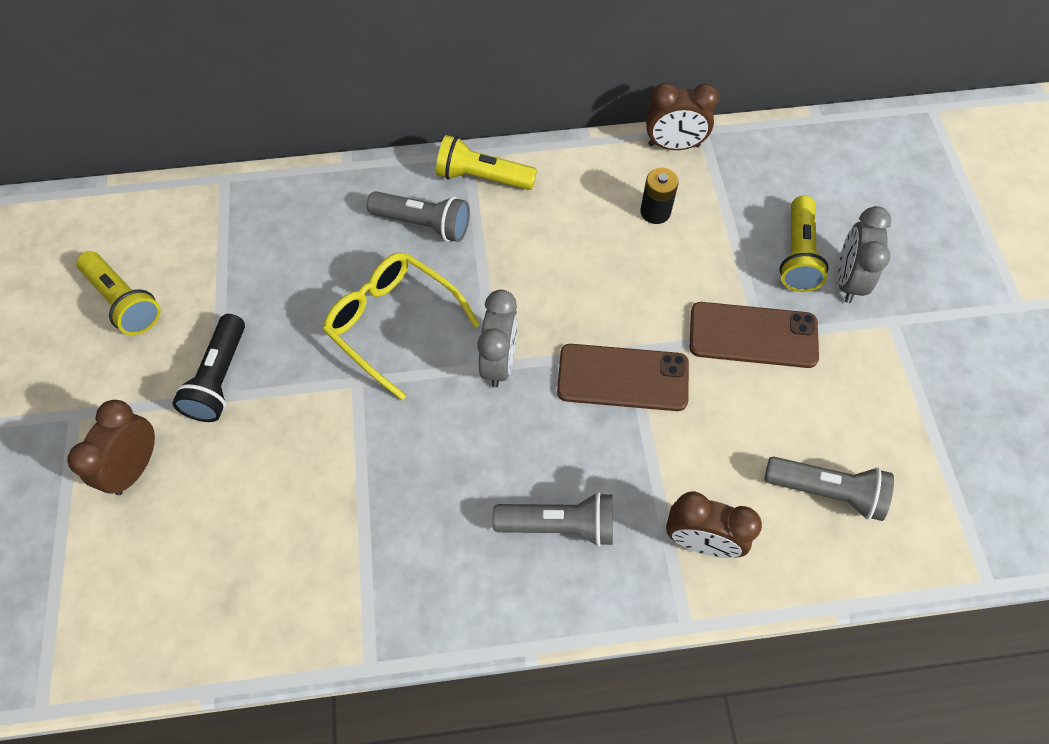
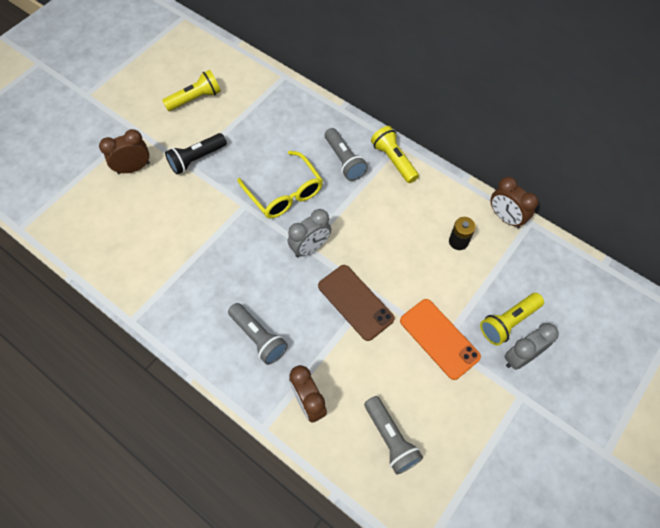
camera: 45 degrees right, 0 degrees up
(124, 302) = (195, 99): yellow flashlight -> yellow flashlight turned 120 degrees counterclockwise
(392, 323) = (285, 193): yellow glasses -> yellow glasses turned 150 degrees clockwise
(753, 335) = (439, 338): brown phone -> orange phone

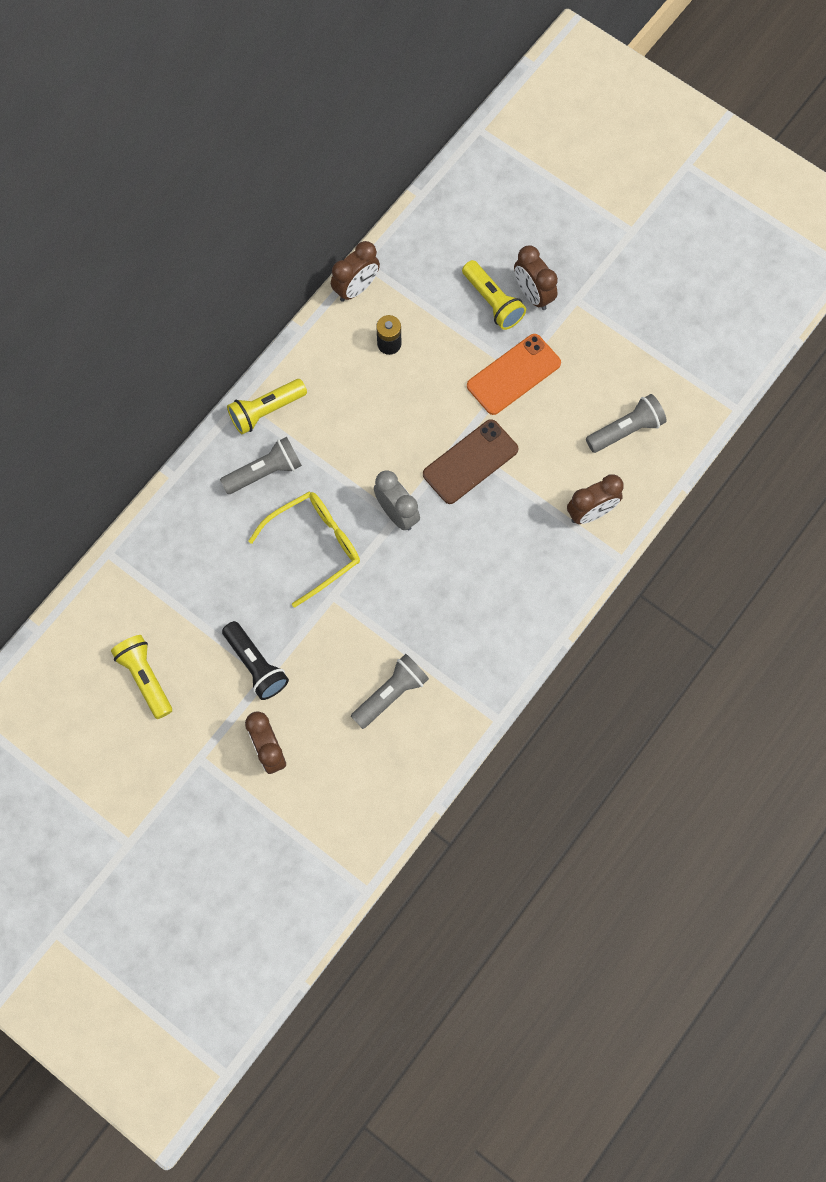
camera: 90 degrees left, 10 degrees up
(258, 337) = (516, 569): grey flashlight -> grey flashlight (391, 694)
(520, 357) = (533, 294): grey clock -> brown clock

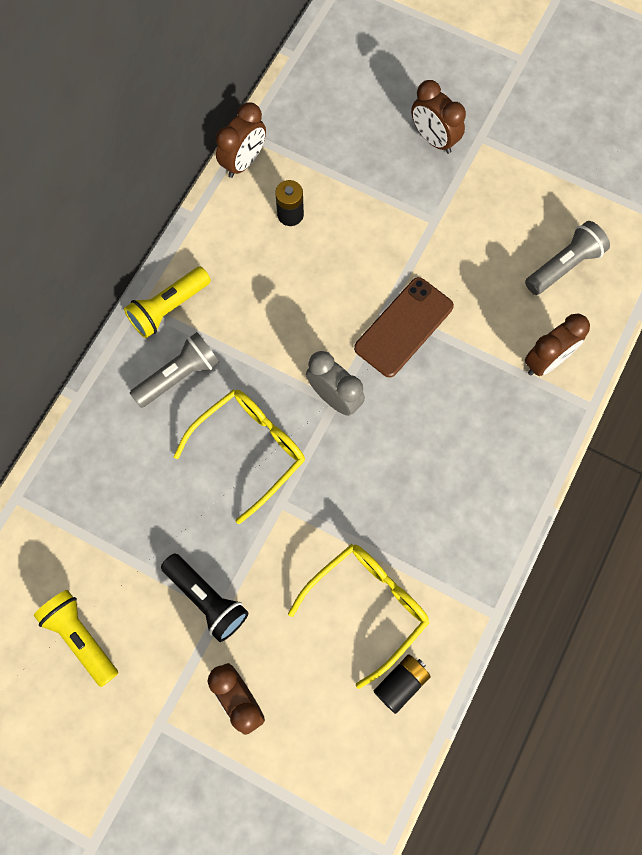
camera: 10 degrees left, 0 degrees up
(391, 694) = (367, 606): grey flashlight -> yellow glasses
(406, 761) = (401, 683): none -> black battery
(492, 302) = (392, 153): yellow flashlight -> none
(513, 374) = (431, 226): orange phone -> none

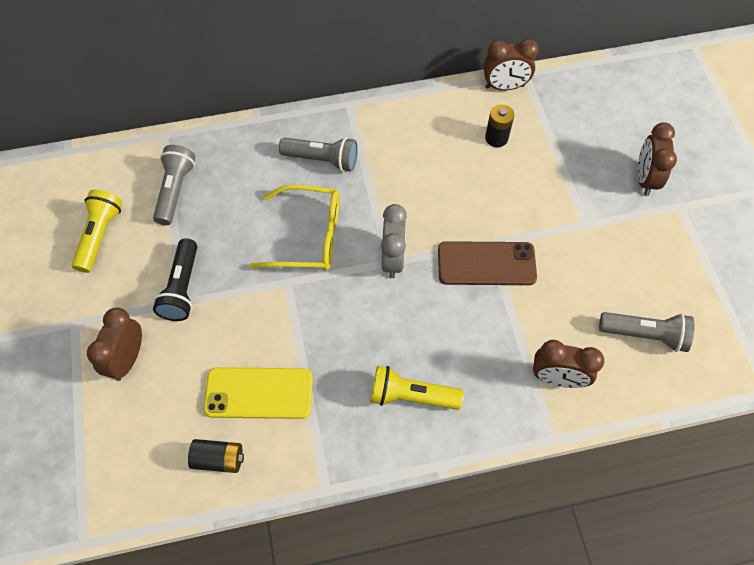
camera: 50 degrees right, 10 degrees down
(92, 531) = (175, 190): none -> grey flashlight
(168, 308) = (362, 121): yellow flashlight -> yellow flashlight (411, 396)
(367, 606) = (259, 393): yellow glasses -> yellow phone

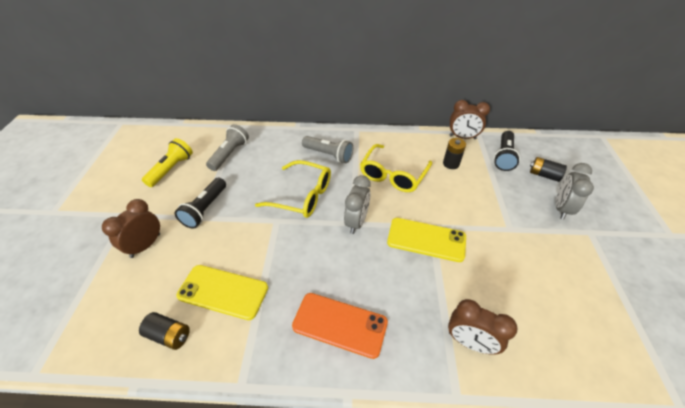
camera: 15 degrees right, 15 degrees down
(411, 396) = (340, 324): yellow flashlight -> orange phone
(422, 174) = (393, 175): none -> yellow glasses
(486, 264) = (426, 239): brown phone -> yellow phone
(565, 110) = (503, 157): none -> black flashlight
(620, 130) = (543, 175): none -> black battery
(644, 335) = (554, 324): grey flashlight -> none
(645, 179) = (561, 208): brown clock -> grey clock

